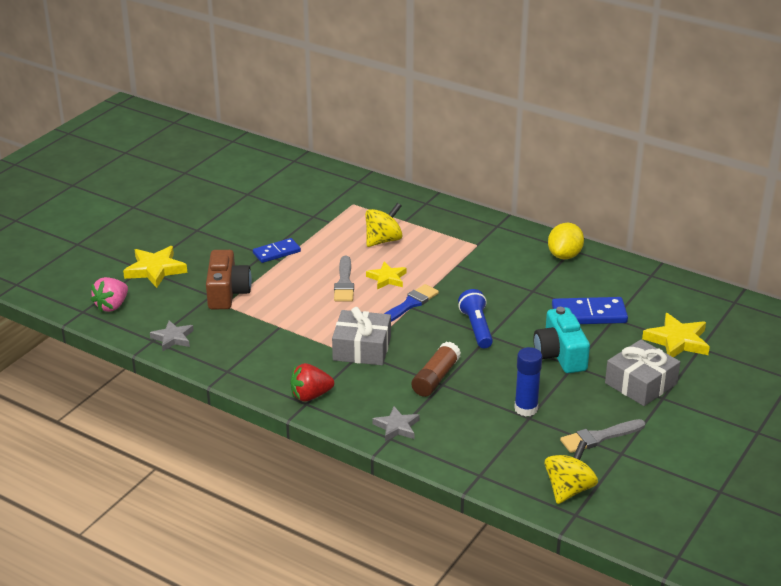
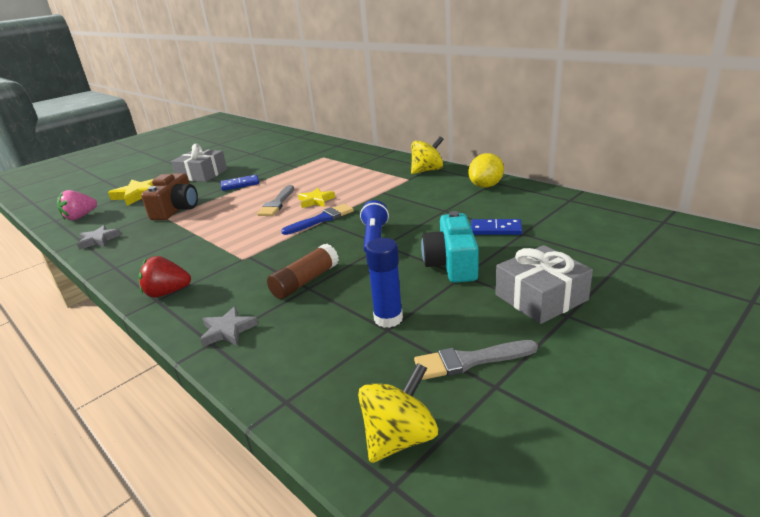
camera: 15 degrees right, 5 degrees down
(362, 348) = (252, 252): grey gift -> grey gift (202, 174)
(383, 240) = (330, 177): yellow spinning top -> yellow spinning top (427, 170)
(589, 314) = (496, 229): blue domino -> blue domino, size x0.65
(677, 341) = (593, 255): yellow star -> none

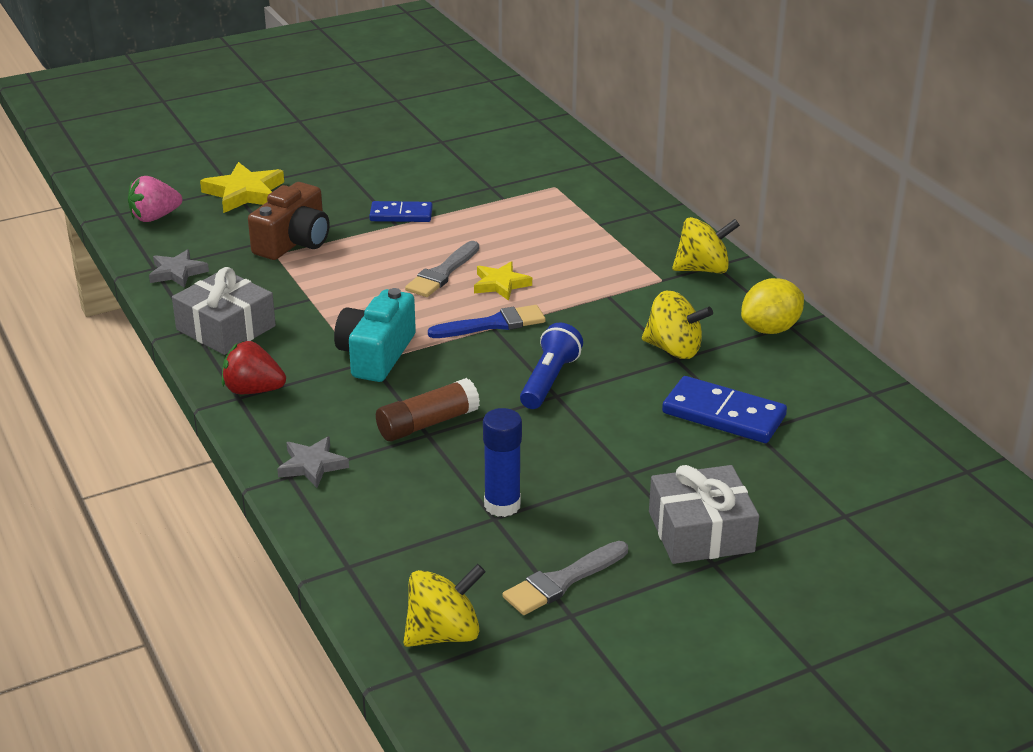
camera: 15 degrees right, 5 degrees up
(202, 174) = (349, 173): grey gift -> grey gift (226, 328)
(439, 206) = (674, 349): none -> yellow spinning top
(452, 264) = (626, 452): turquoise camera -> turquoise camera (376, 354)
(469, 360) = (562, 581): grey brush -> grey brush turned 45 degrees counterclockwise
(496, 229) = (723, 415): blue domino -> blue domino, size x1.53

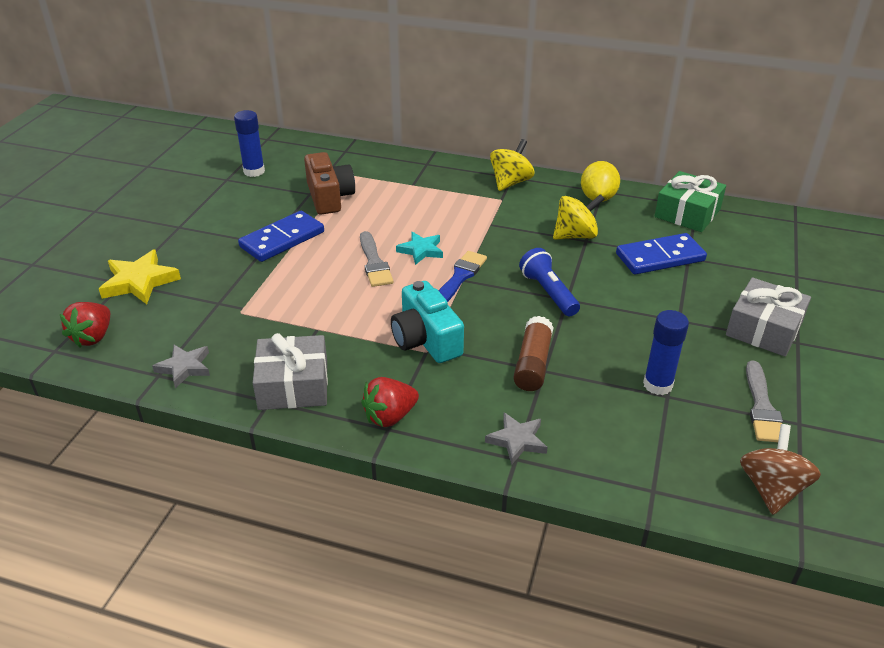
camera: 45 degrees left, 5 degrees up
(154, 217) = (93, 337): pink strawberry -> red strawberry
(294, 242) = (238, 296): brown camera -> brown camera (329, 197)
(401, 215) = (282, 239): blue domino -> blue domino, size x1.53
(443, 634) = (771, 489): yellow spinning top -> brown spinning top
(476, 144) = (254, 171): none -> blue glue stick
(500, 284) = (421, 250): yellow star -> turquoise star
(844, 394) = (687, 213): none -> green gift

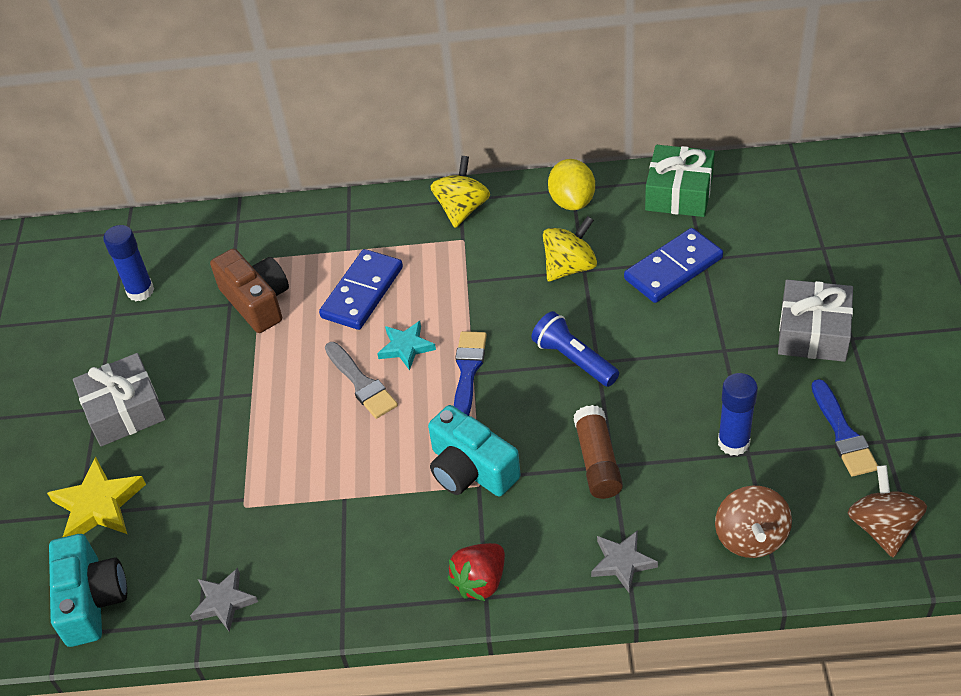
camera: 15 degrees left, 10 degrees up
(93, 337) = (92, 600): red strawberry -> turquoise camera
(282, 239) = (234, 385): blue domino -> blue domino (362, 292)
(293, 385) = (357, 580): grey gift -> grey gift (124, 410)
(641, 457) = (750, 537): none -> brown spinning top
(762, 407) = (843, 433): grey brush -> blue brush

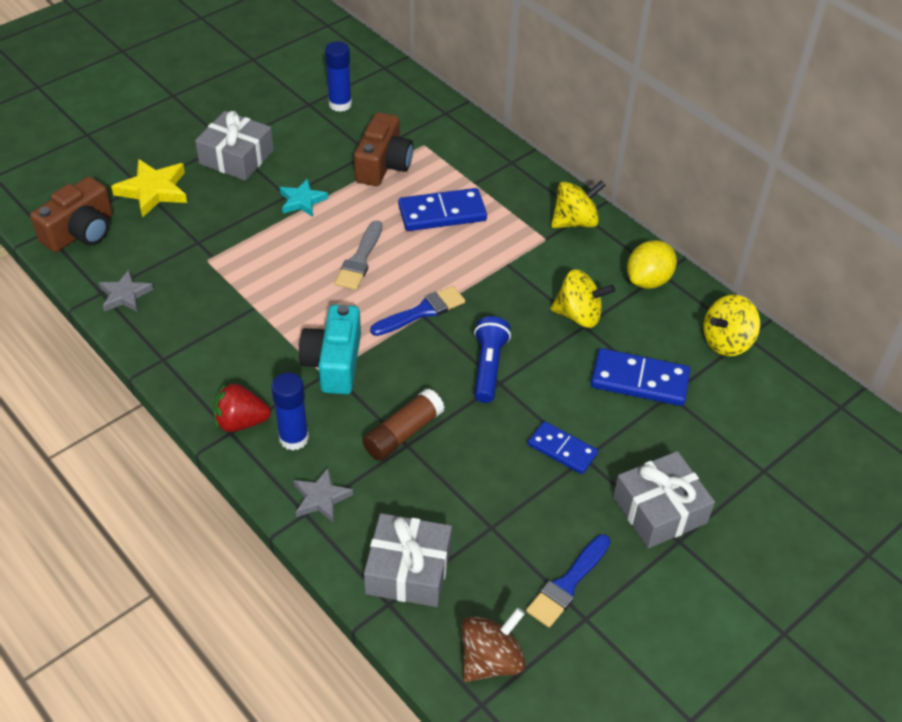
camera: 45 degrees right, 0 degrees up
(92, 600) = (81, 232): turquoise camera -> brown camera
(406, 347) = (413, 265): turquoise star -> turquoise star (302, 201)
(679, 193) = (726, 342): green gift -> yellow spinning top
(704, 359) = (562, 449): none -> blue domino
(733, 442) = (493, 512): blue glue stick -> blue glue stick (294, 438)
(750, 537) = (408, 570): brown spinning top -> grey gift

